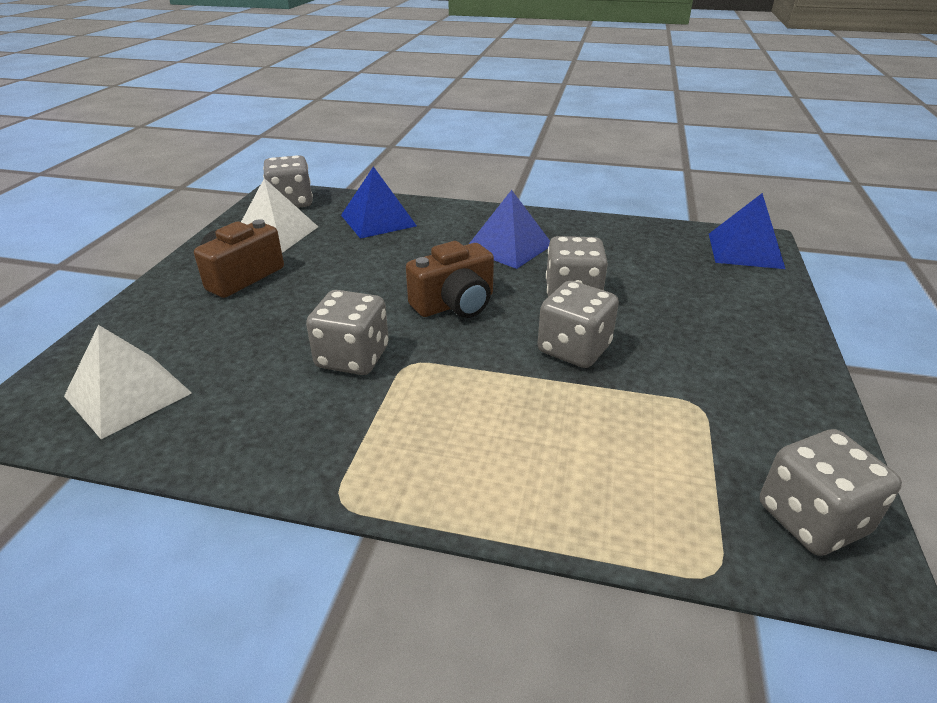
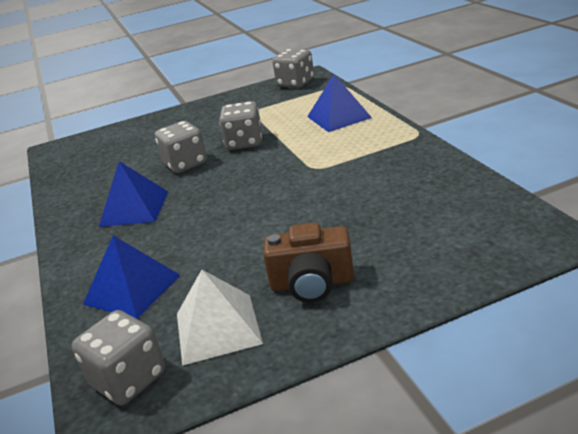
camera: 120 degrees left, 5 degrees down
(128, 394) = (473, 217): white pyramid -> none
(352, 357) = (335, 182): grey dice -> none
(455, 304) = (239, 186): brown camera -> none
(745, 250) = (74, 147): blue pyramid -> blue pyramid (339, 117)

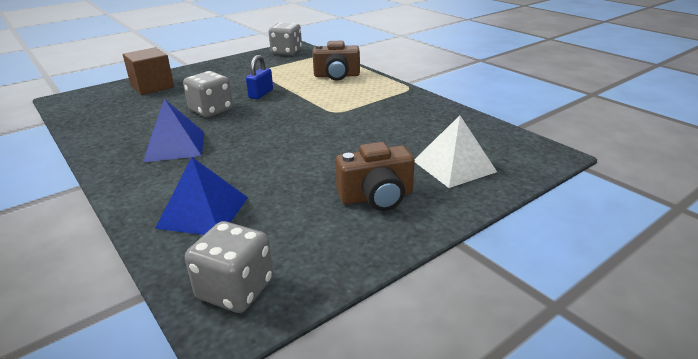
camera: 20 degrees left, 0 degrees up
(139, 132) = (152, 86): none -> brown cube
(218, 328) = (306, 237): white pyramid -> white pyramid (454, 166)
(244, 142) = (261, 94): grey dice -> blue padlock
(339, 117) = (336, 76): blue pyramid -> brown camera

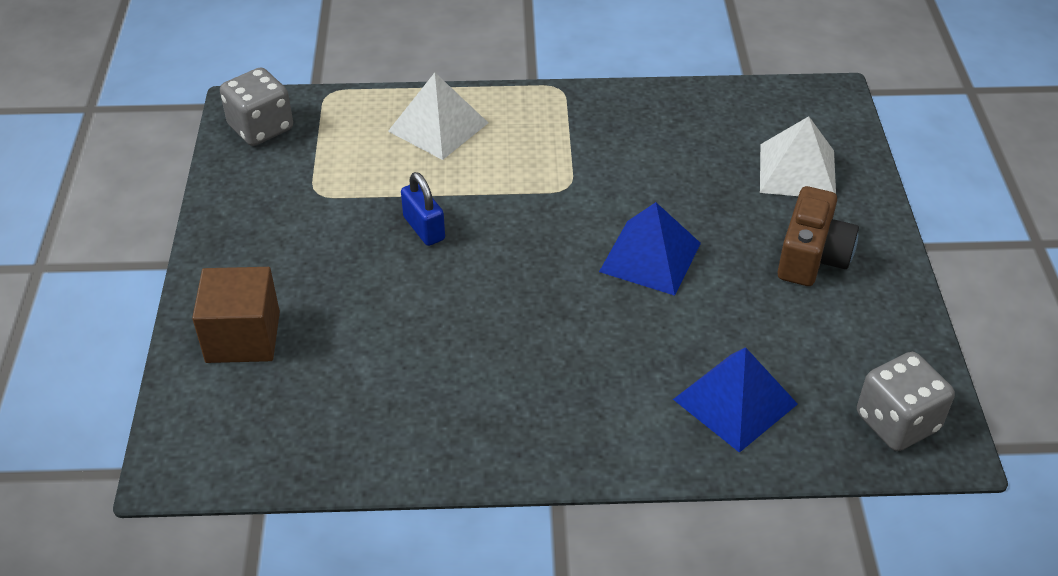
camera: 55 degrees left, 15 degrees up
(175, 146) = (528, 376): blue pyramid -> blue pyramid (650, 257)
(211, 110) = (433, 301): grey dice -> none
(336, 76) = (438, 127): brown camera -> white pyramid

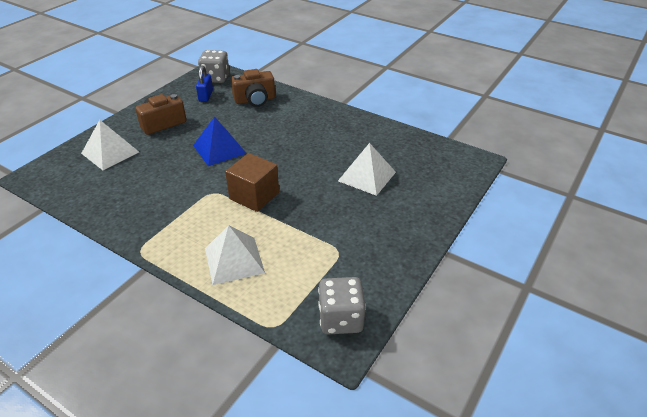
camera: 145 degrees left, 5 degrees down
(243, 337) = (424, 194): brown cube -> brown cube (254, 196)
(361, 326) = (367, 176): none -> white pyramid
(424, 228) = (300, 205): blue padlock -> blue padlock (206, 96)
(735, 401) = (255, 100): blue pyramid -> brown camera

